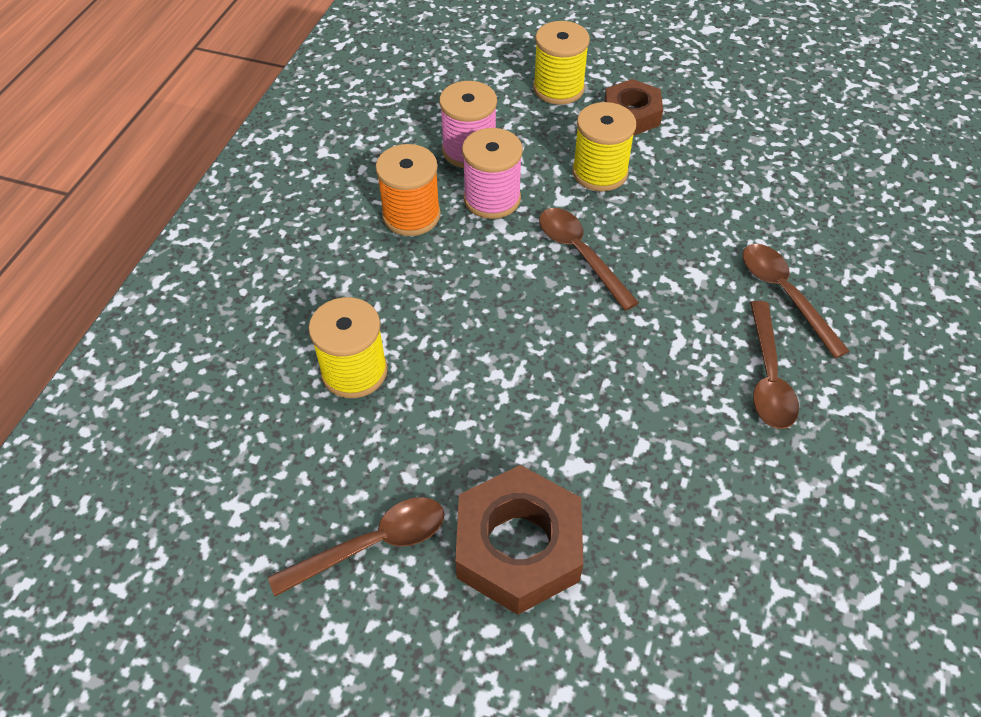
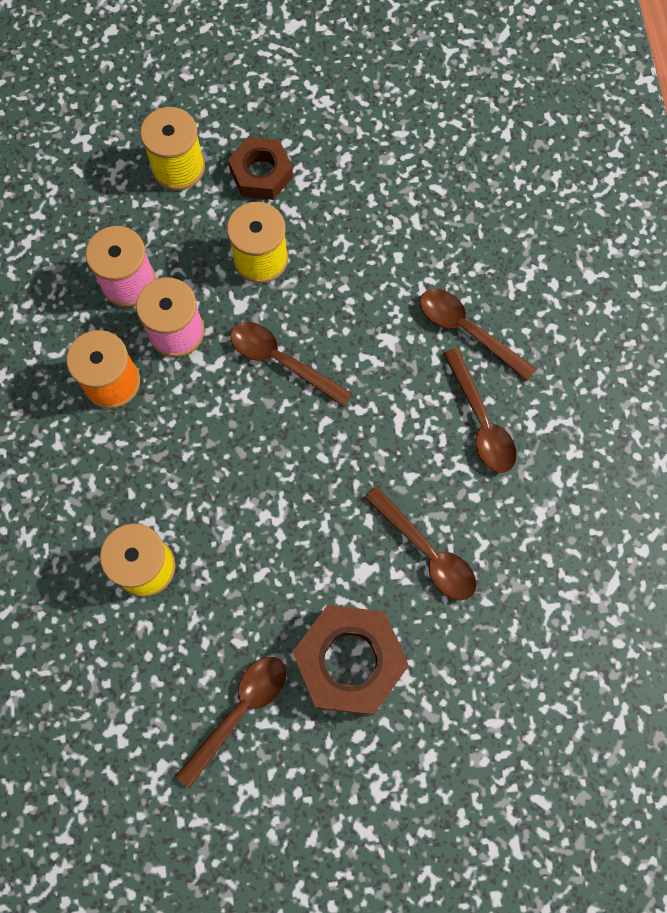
camera: 25 degrees left, 20 degrees up
(655, 475) = (426, 552): none -> brown spoon

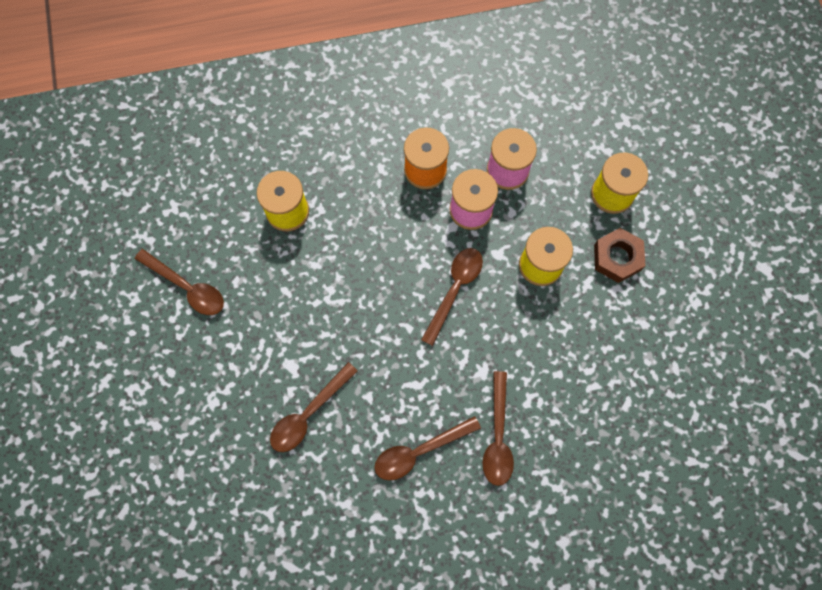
camera: 85 degrees right, 0 degrees up
(349, 661) = (224, 361): brown nut -> none
(467, 331) = (497, 436): brown spoon -> brown spoon turned 150 degrees clockwise

